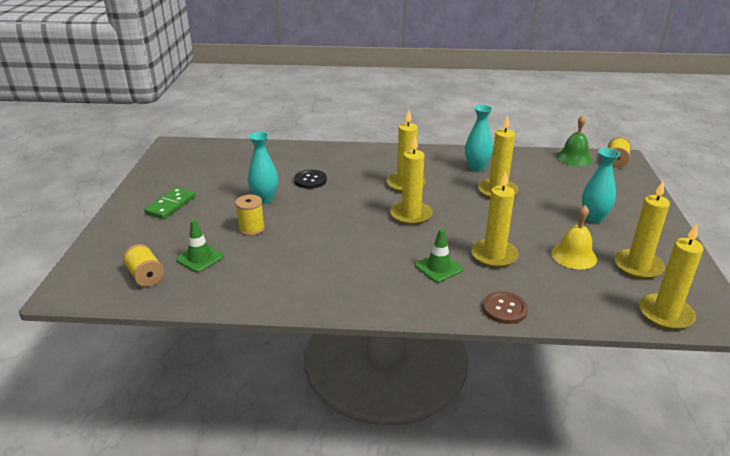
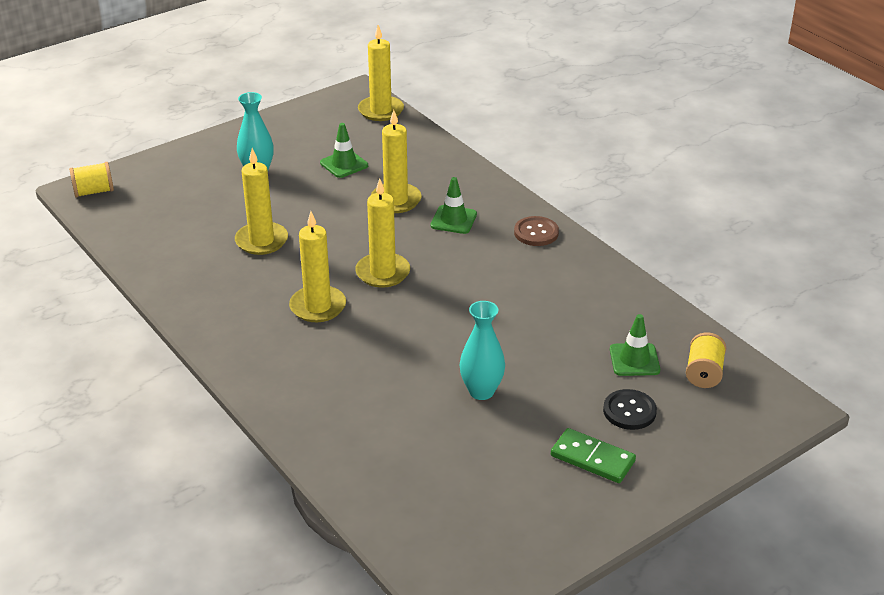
camera: 130 degrees left, 5 degrees up
(170, 205) = (592, 458): green domino -> green domino turned 45 degrees clockwise
(251, 229) = (546, 361): yellow spool -> none
(310, 180) = (395, 383): black button -> black button (629, 411)
(476, 168) = (215, 275): turquoise vase -> none
(504, 309) = (467, 171): brown button -> brown button (536, 233)
(573, 256) = (344, 164): yellow bell -> green traffic cone
(574, 158) = (110, 220): green bell -> none
(637, 266) = (323, 134): yellow candle -> none

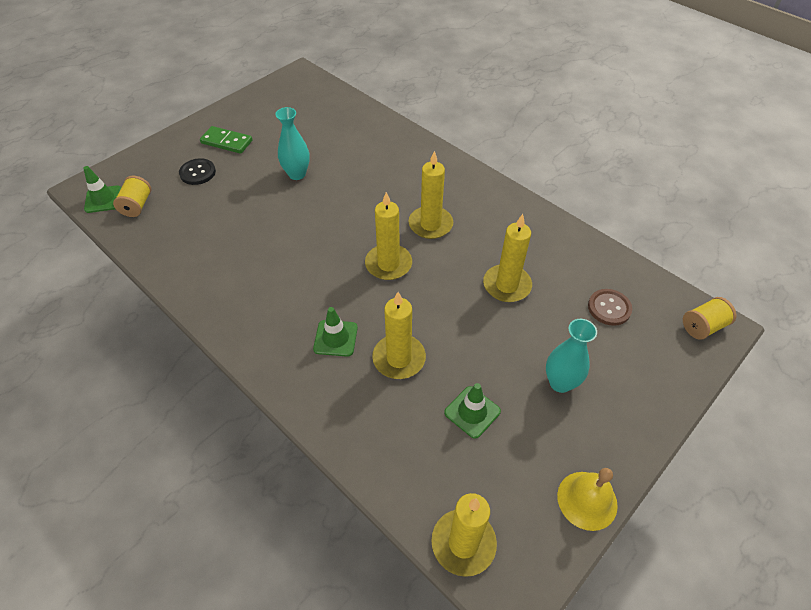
camera: 170 degrees right, 15 degrees up
(281, 118) = (587, 500): none -> yellow bell
(536, 233) = (253, 332): brown button -> brown button (609, 308)
(634, 360) = (186, 210): green traffic cone -> green traffic cone (103, 199)

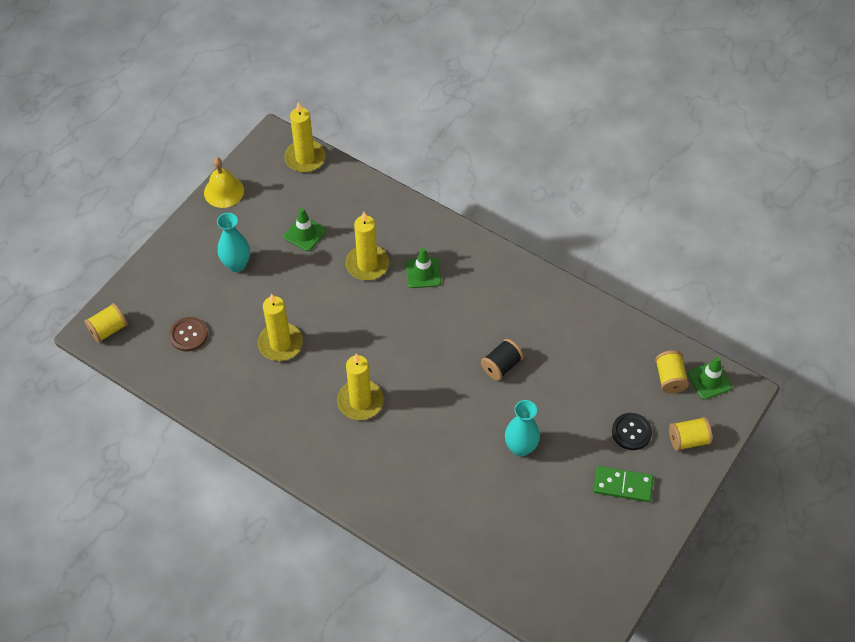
camera: 170 degrees right, 5 degrees up
(154, 162) = (688, 440): none -> yellow spool
(287, 235) = (501, 366): none -> black spool
(388, 264) = (394, 349): yellow candle -> none

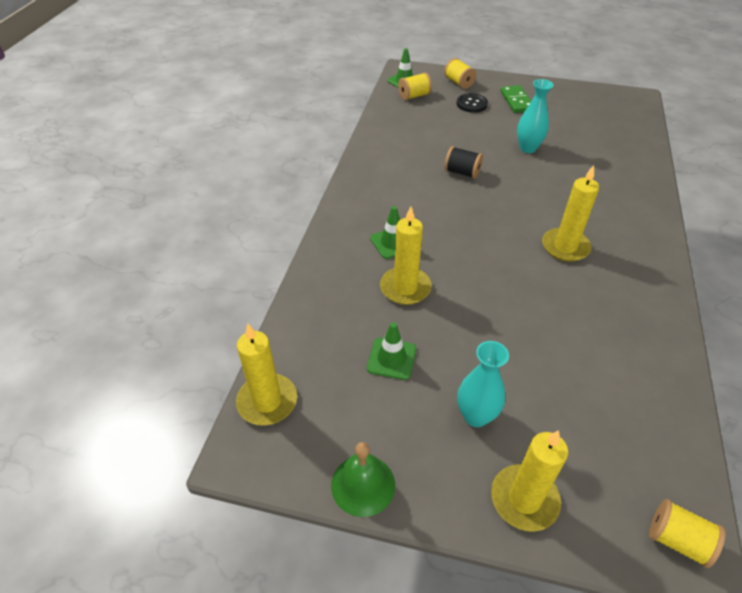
camera: 110 degrees left, 10 degrees down
(188, 335) = (608, 428): brown button -> none
(224, 191) = (363, 485): yellow bell -> green bell
(280, 343) = (551, 329): yellow candle -> yellow candle (524, 499)

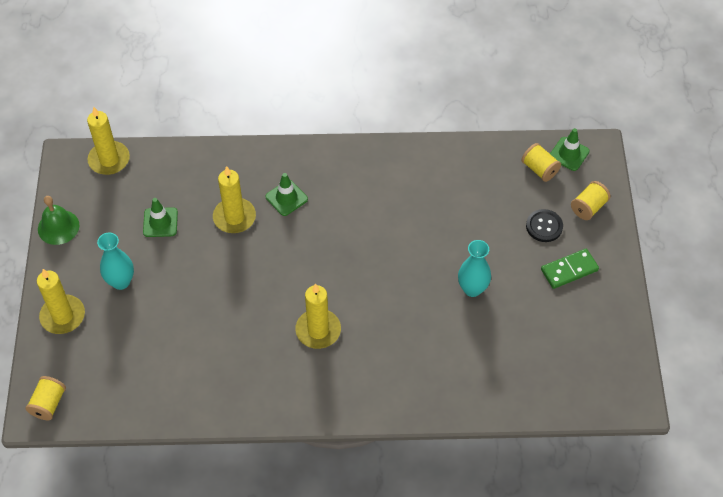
camera: 75 degrees right, 10 degrees up
(462, 172) = (407, 235): black spool -> none

